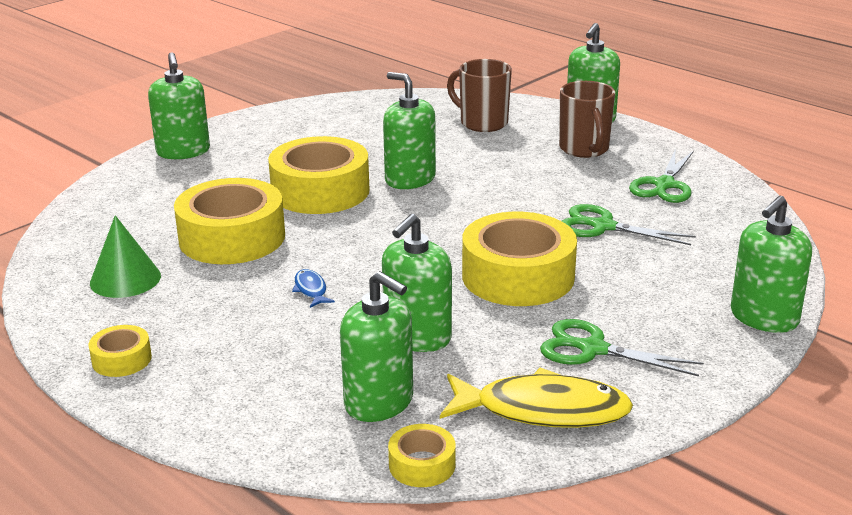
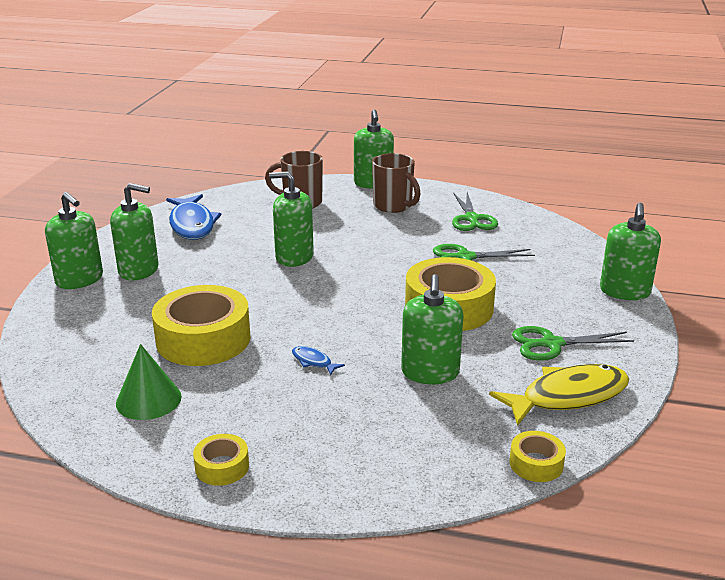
camera: 30 degrees left, 0 degrees up
(320, 191) = (234, 283): yellow tape -> none
(343, 121) = (192, 224): none -> blue fish
(379, 402) = (457, 429): green soap dispenser -> green soap dispenser (139, 270)

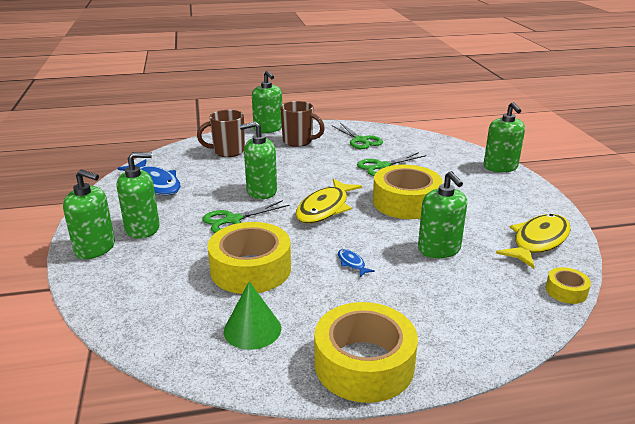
camera: 25 degrees left, 0 degrees up
(222, 467) = (364, 364): yellow tape -> yellow tape, size x2.15
(313, 362) = (352, 263): blue fish -> blue fish turned 45 degrees clockwise
(345, 292) = (325, 208): none -> yellow fish
(551, 344) = (493, 210): green scissors -> green scissors (233, 220)

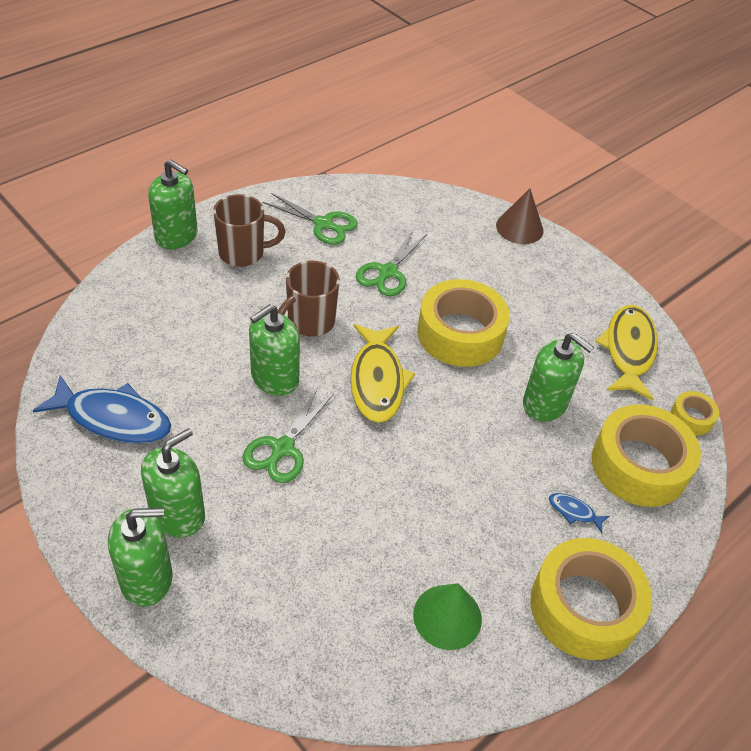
camera: 35 degrees left, 20 degrees up
(227, 151) = (159, 309): brown mug -> brown mug (309, 322)
(250, 269) = (373, 525): yellow tape -> yellow tape (639, 465)
(352, 263) = (474, 466): blue fish -> blue fish (574, 512)
(500, 167) = (519, 228): green soap dispenser -> brown cone

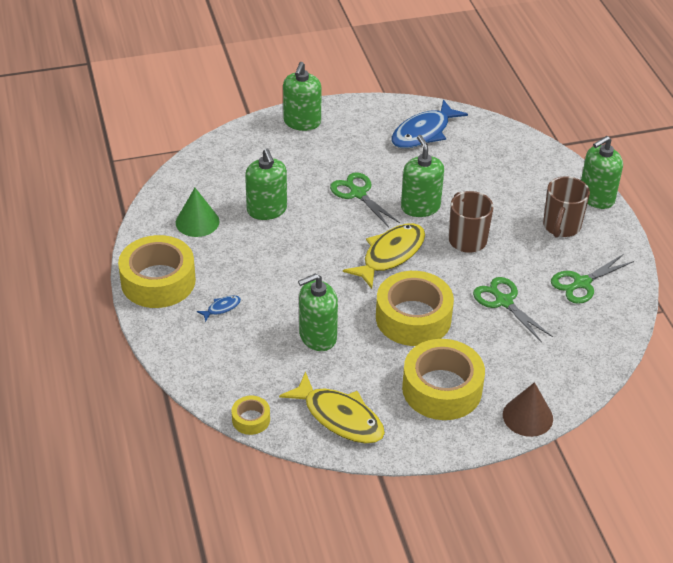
camera: 120 degrees right, 5 degrees down
(178, 514) = (336, 141): green soap dispenser -> green soap dispenser (267, 210)
(377, 381) = (390, 255): yellow fish -> yellow fish turned 105 degrees clockwise
(639, 465) = (232, 362): yellow tape -> yellow tape (442, 389)

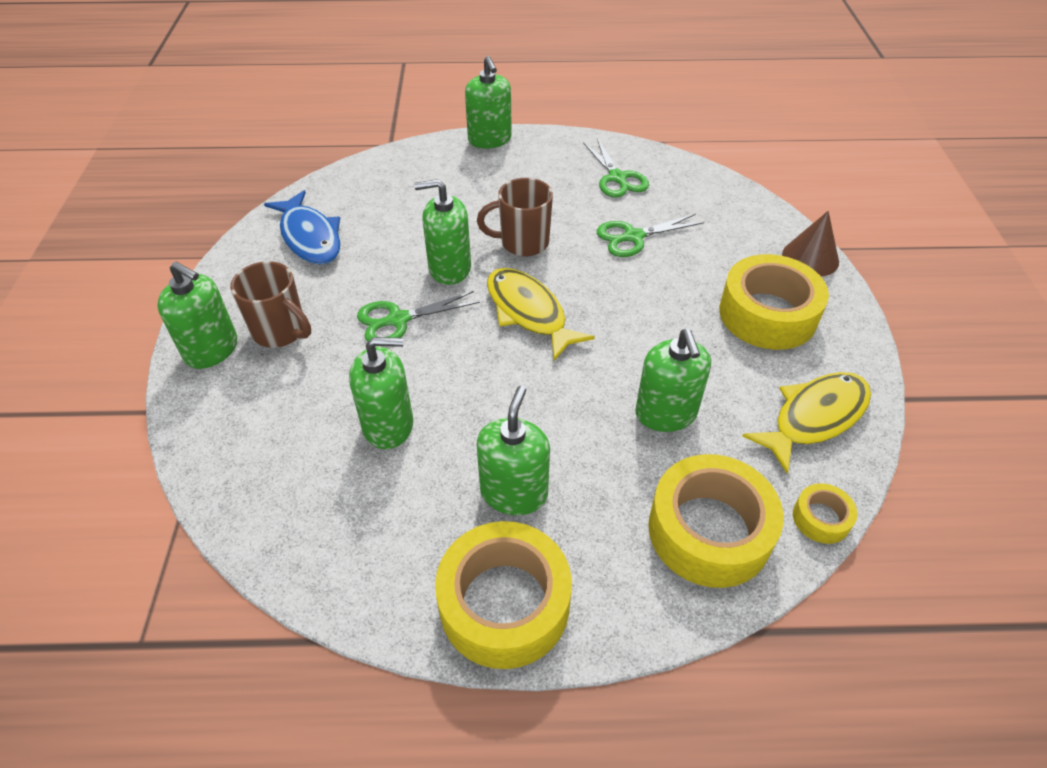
camera: 75 degrees left, 5 degrees up
(197, 222) = (378, 522): green cone -> none
(221, 308) = (588, 519): blue fish -> none
(232, 273) = (514, 492): none -> green soap dispenser
(413, 318) = (646, 314): yellow tape -> yellow tape (709, 531)
(561, 227) = (526, 172): brown mug -> brown mug (281, 331)

